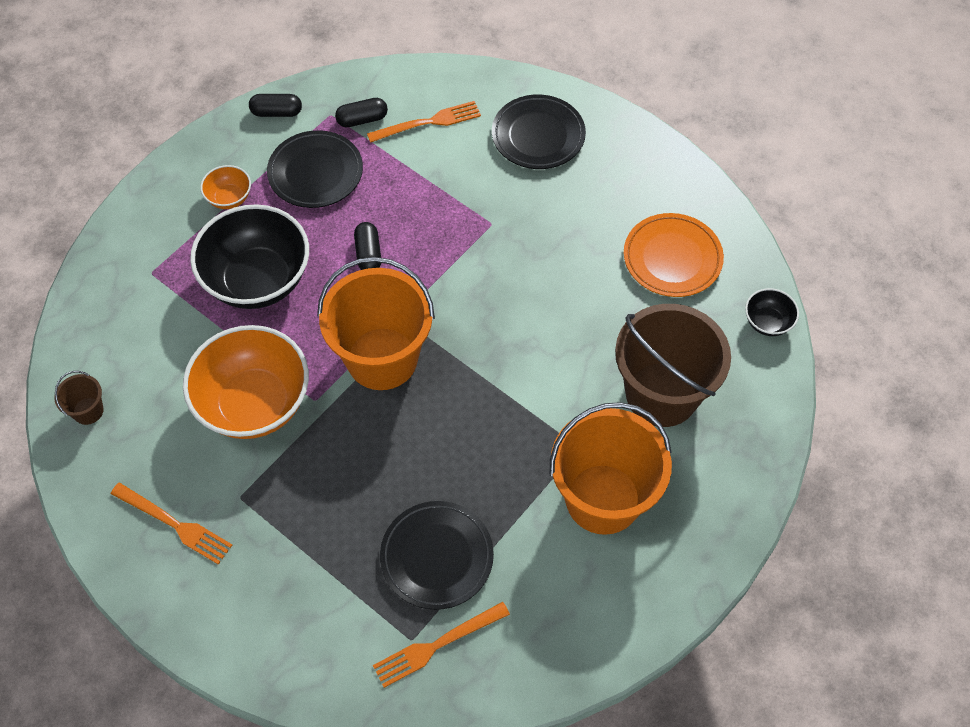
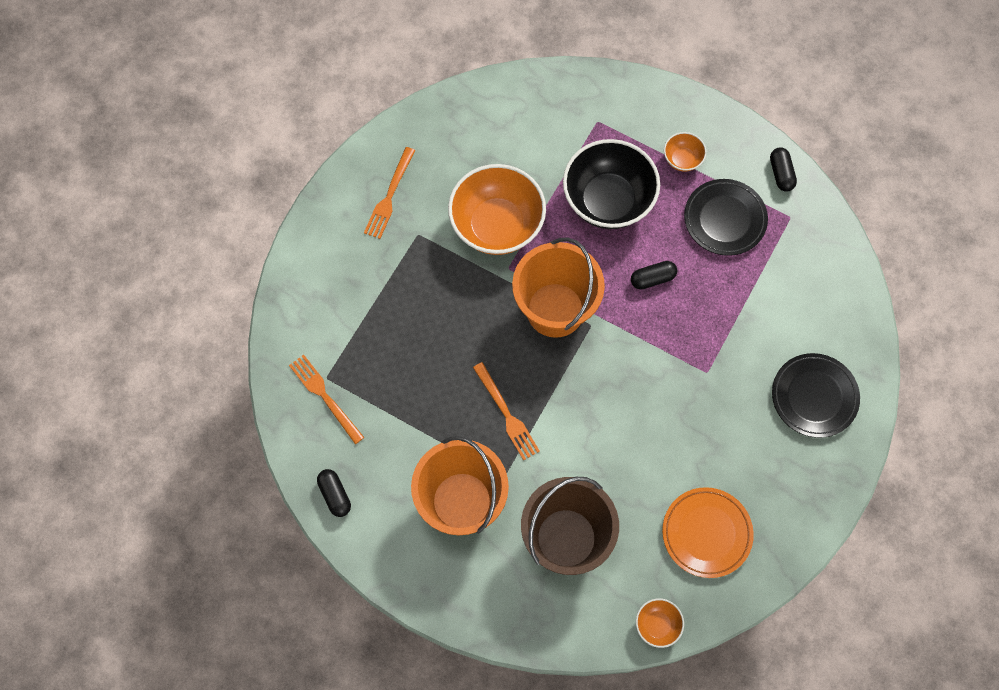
camera: 80 degrees right, 10 degrees up
(88, 411) = (469, 113): brown bucket -> none
(362, 119) = (792, 244): black capsule -> black capsule (335, 495)
(428, 122) = (803, 300): orange fork -> orange fork (506, 414)
(437, 557) = (393, 383): black plate -> none
(767, 322) = (657, 625): black bowl -> orange bowl

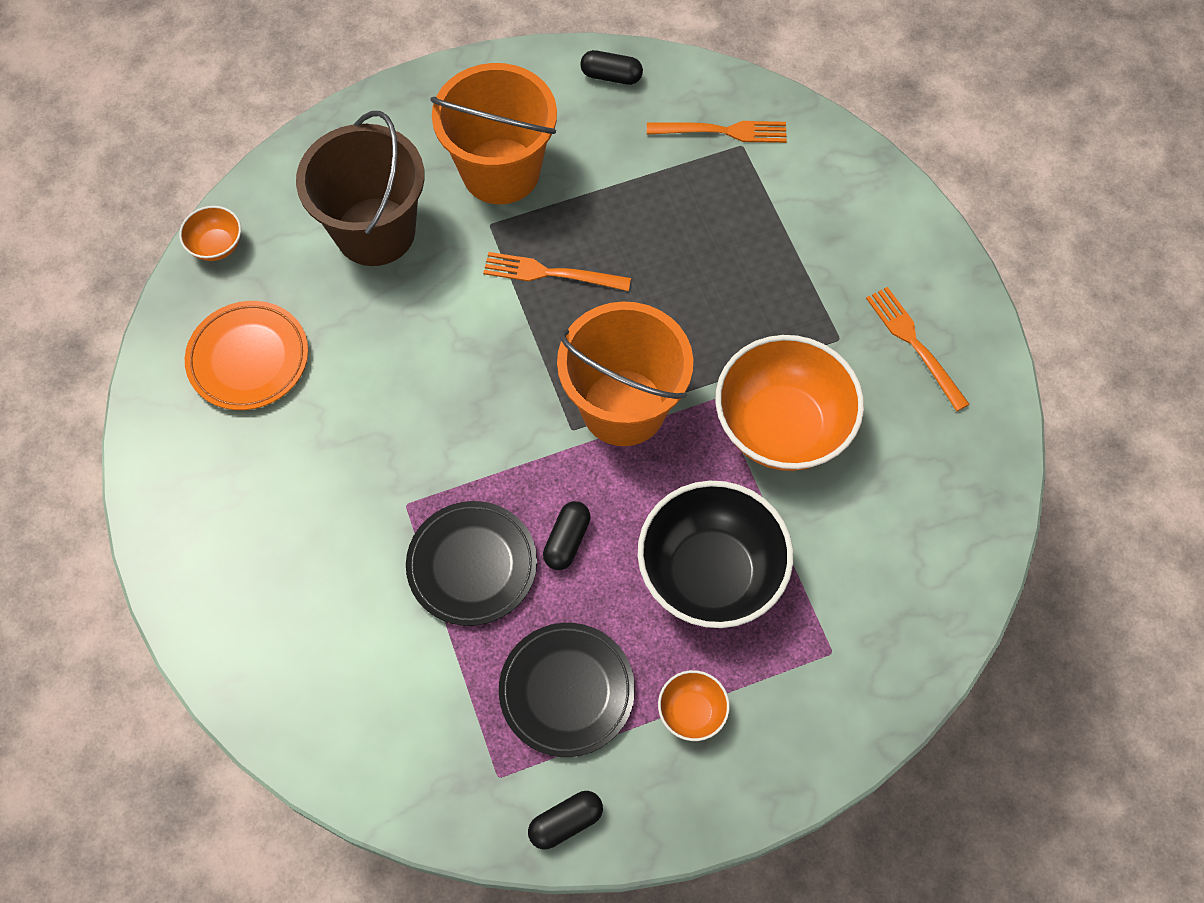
camera: 130 degrees right, 5 degrees down
(781, 173) = (566, 822): black capsule -> black capsule turned 60 degrees counterclockwise
(814, 397) = (268, 594): black plate -> black plate (472, 565)

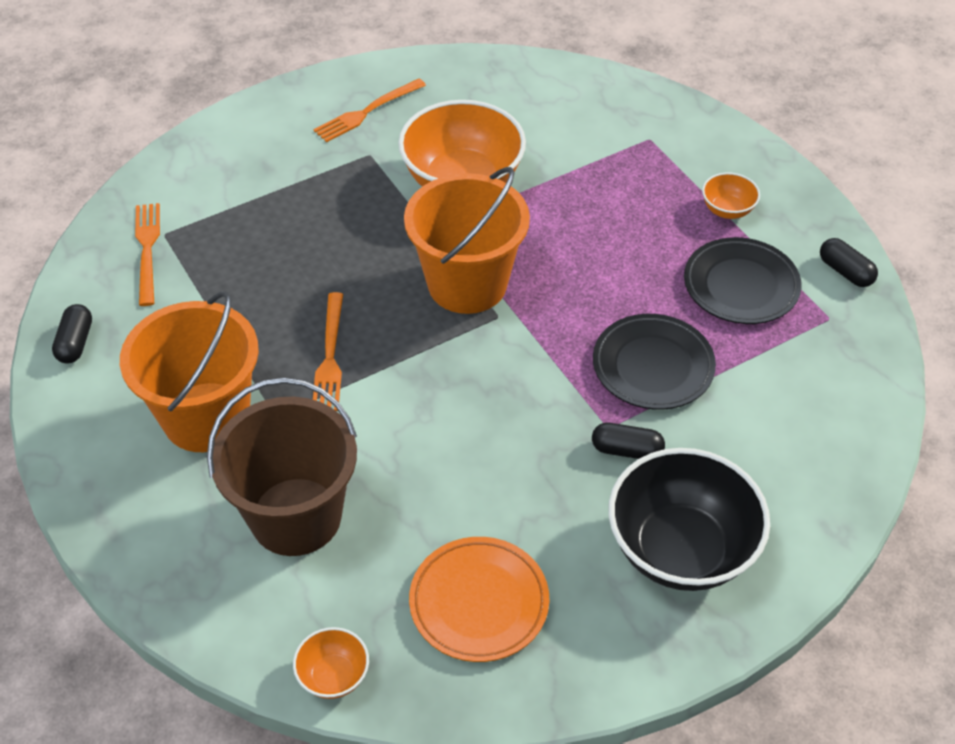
camera: 100 degrees left, 15 degrees down
(567, 540) = (608, 304): black capsule -> black capsule (627, 450)
(710, 574) = (608, 211): black bowl -> black bowl (680, 549)

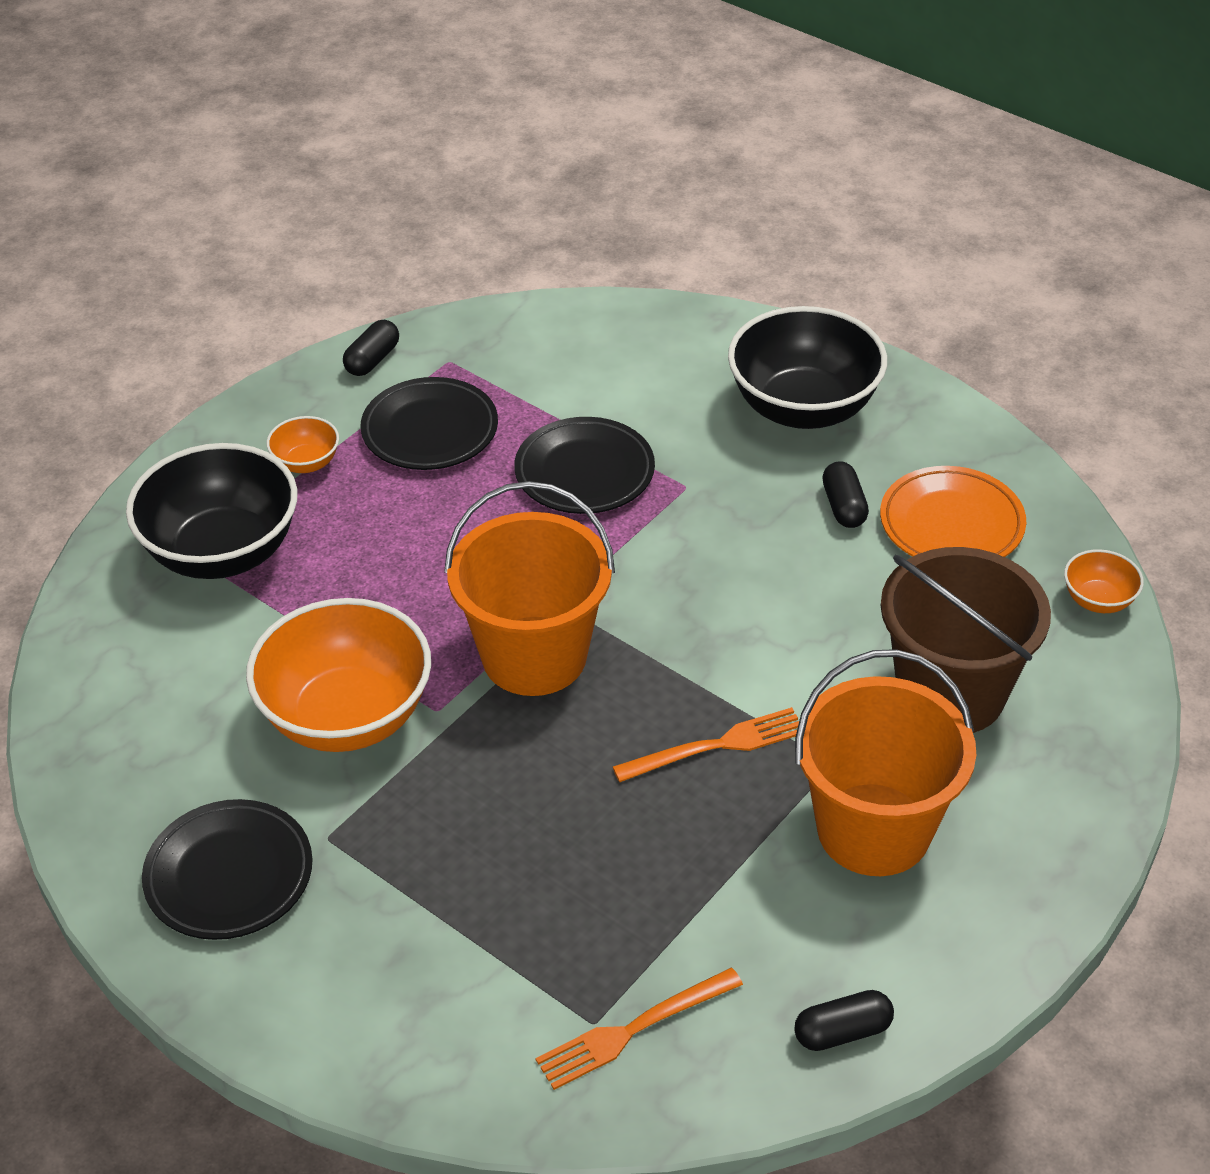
camera: 110 degrees left, 5 degrees down
(367, 112) = (229, 875): orange fork -> black plate
(627, 450) = (708, 467): black capsule -> black capsule (844, 506)
(647, 153) = (223, 552): none -> black bowl

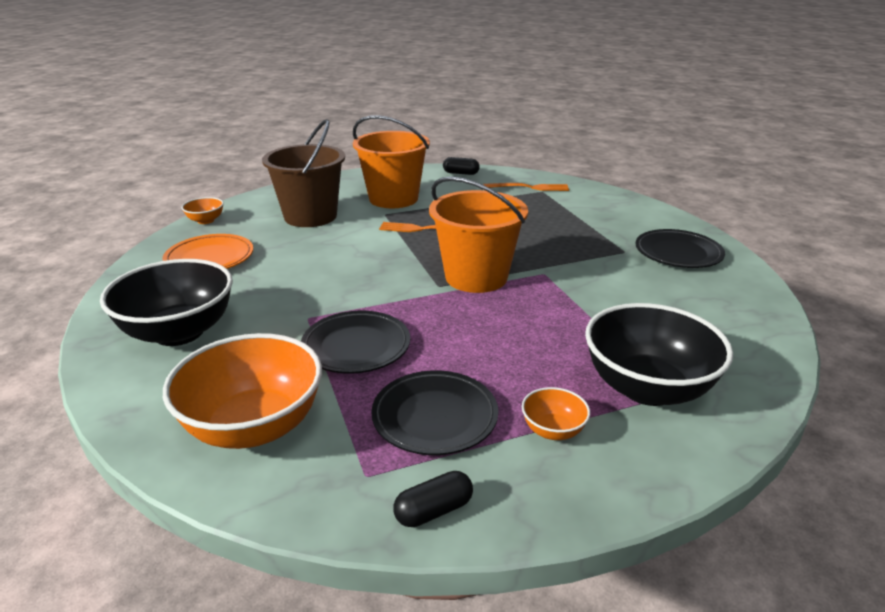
camera: 150 degrees left, 15 degrees down
(347, 716) = (594, 285): orange bowl -> orange bowl (254, 427)
(844, 506) = (243, 281): black capsule -> none

